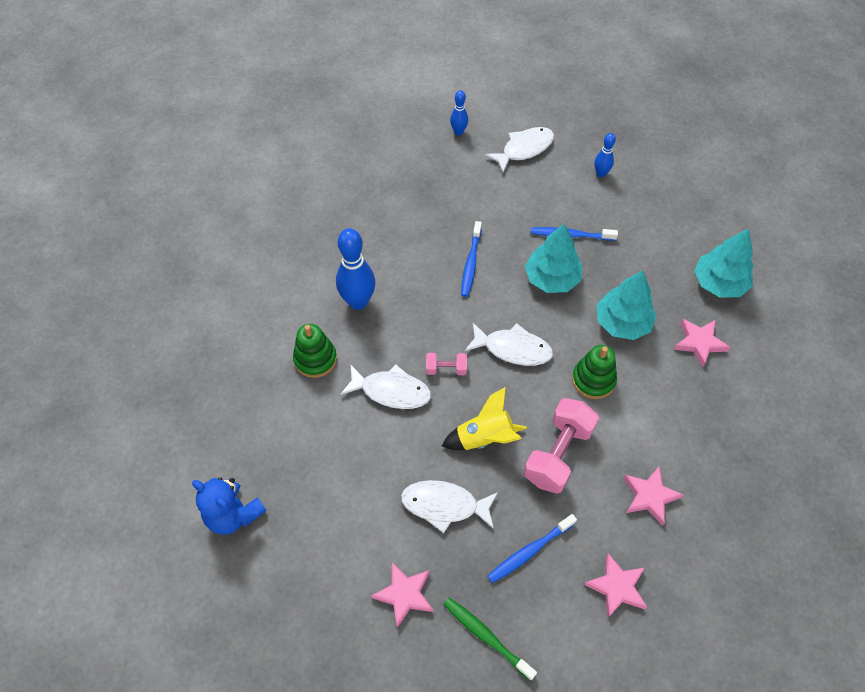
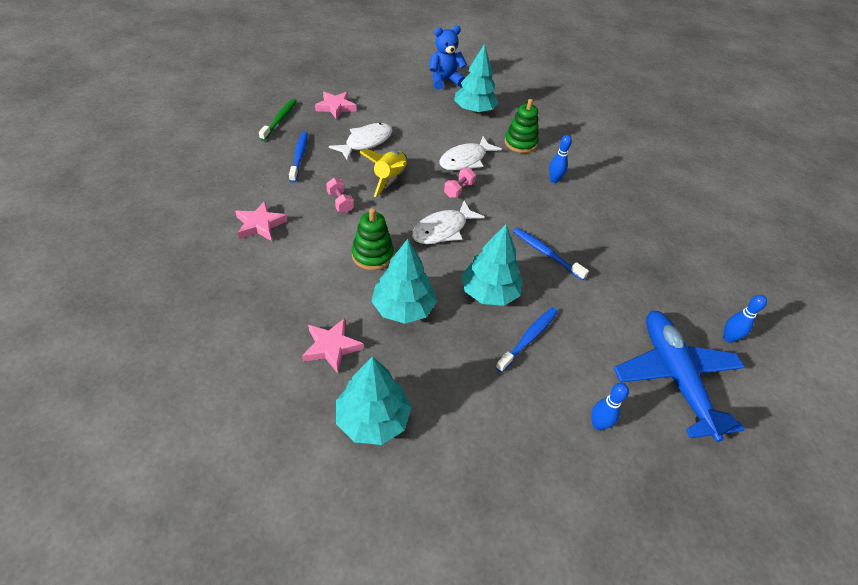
camera: 120 degrees right, 10 degrees down
(282, 439) = (474, 110): none -> turquoise tree
(358, 302) = (554, 180): blue bowling pin -> blue bowling pin, size x0.54
(486, 636) = (280, 119): green toothbrush -> green toothbrush turned 60 degrees counterclockwise
(524, 149) = (675, 378): white fish -> blue plane
(558, 454) = (340, 202): pink dumbbell -> pink dumbbell, size x0.49
(616, 587) = (234, 175): pink star -> none

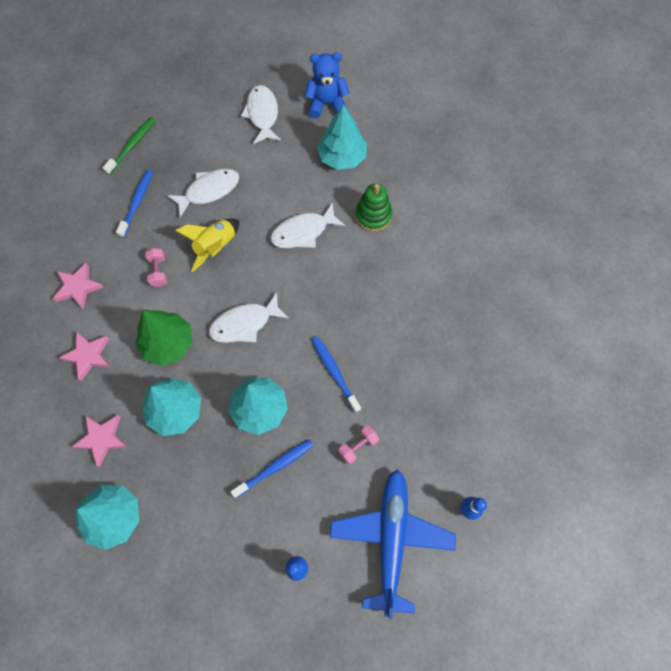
camera: 20 degrees right, 20 degrees up
(336, 107) = (194, 133): pink star -> pink star (88, 356)
(372, 255) = (168, 343): green stacking toy -> green tree
(392, 91) = (262, 114): none -> white fish
(458, 190) = (280, 274): pink dumbbell -> pink dumbbell (358, 447)
(554, 180) = (387, 276): blue bowling pin -> none

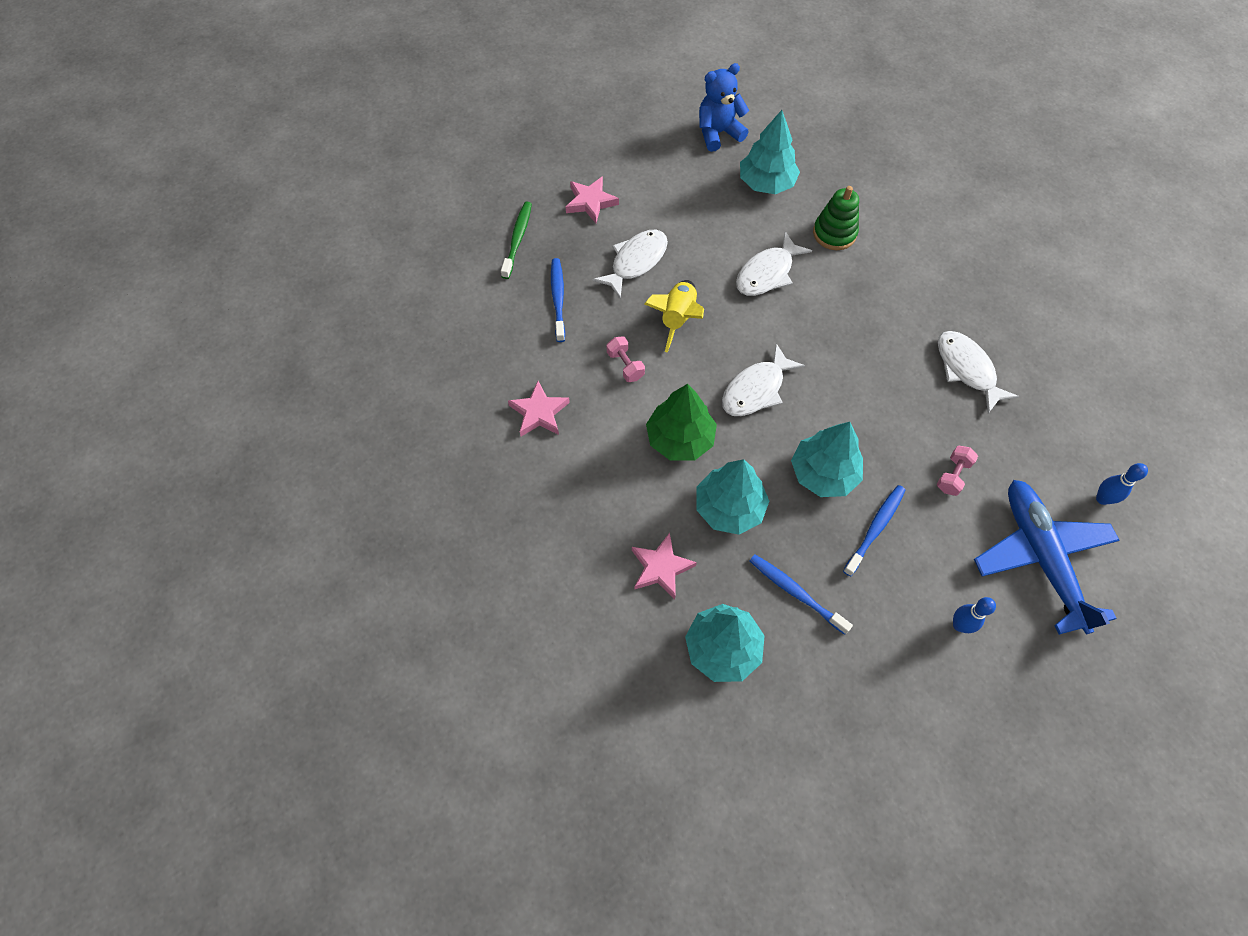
camera: 20 degrees left, 5 degrees down
(88, 356) = (593, 483): pink star -> pink star (590, 202)
(262, 114) = (652, 164): white fish -> white fish (967, 369)
(334, 372) = (884, 408): blue toothbrush -> blue toothbrush (795, 592)

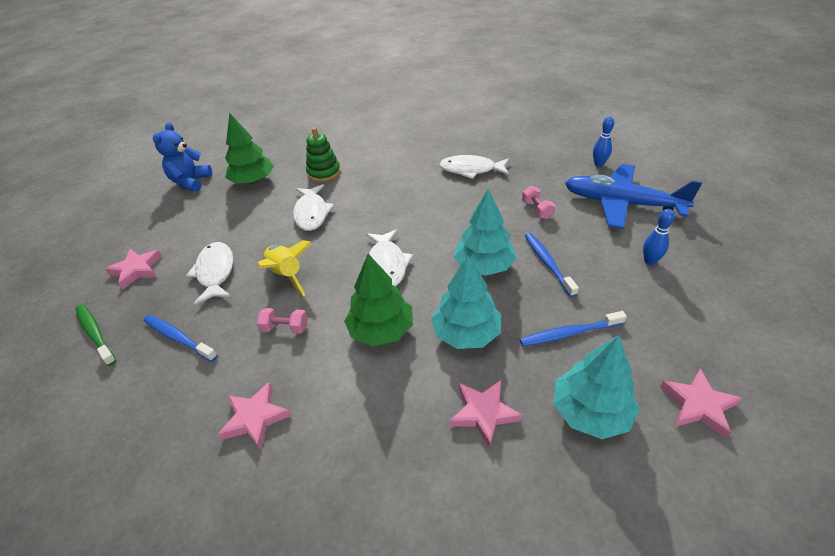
camera: 50 degrees left, 20 degrees down
(766, 183) = (253, 181): turquoise tree -> green tree
(794, 733) = (698, 405): none -> pink star

